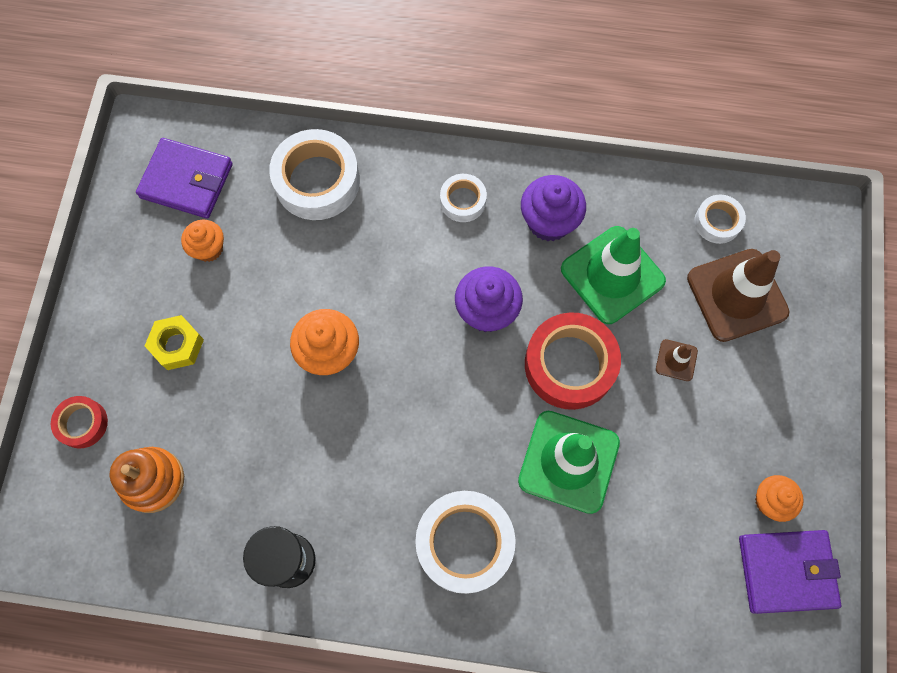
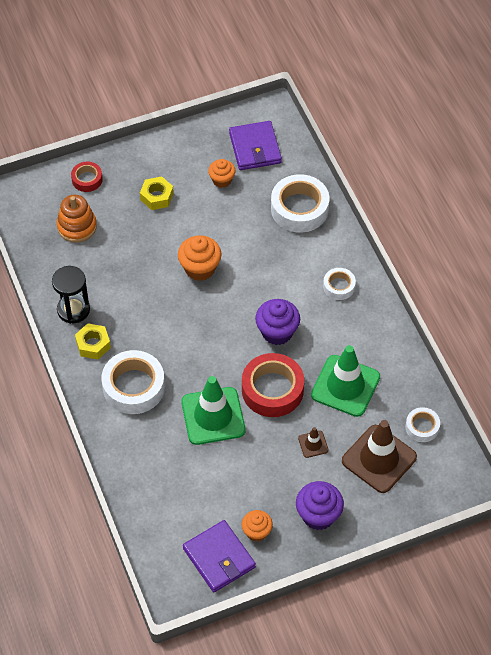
camera: 60 degrees right, 15 degrees down
(364, 563) = (93, 344): none -> yellow nut
(549, 221) = (357, 337): purple cupcake -> purple cupcake (318, 515)

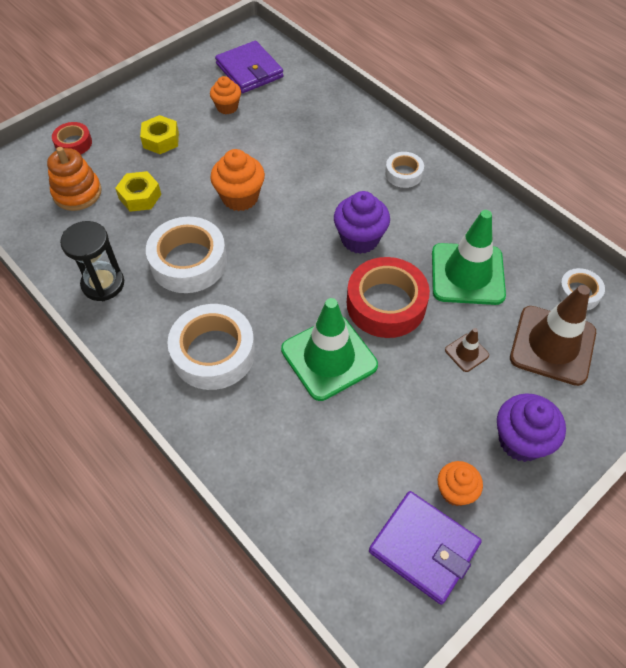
camera: 20 degrees left, 0 degrees up
(93, 344) = (142, 317): yellow nut -> yellow nut (140, 196)
(299, 208) = (323, 112): white tape -> white tape (188, 262)

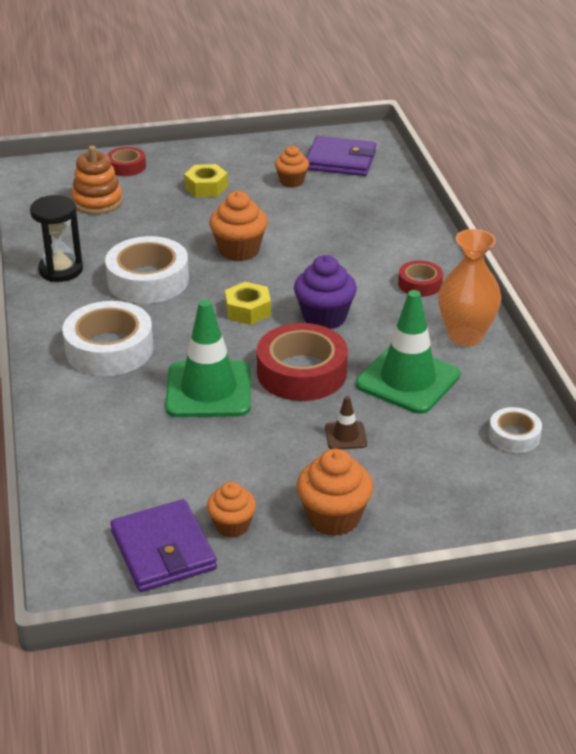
camera: 30 degrees right, 20 degrees down
(140, 196) = (149, 221): yellow nut -> yellow nut (248, 310)
(249, 70) = (341, 160): purple wallet -> purple wallet turned 75 degrees counterclockwise
(403, 174) = (420, 284): white tape -> red tape
(474, 211) = (465, 336): none -> orange vase
(521, 441) = (333, 518): purple cupcake -> orange cupcake
(552, 345) = (442, 463): brown traffic cone -> none

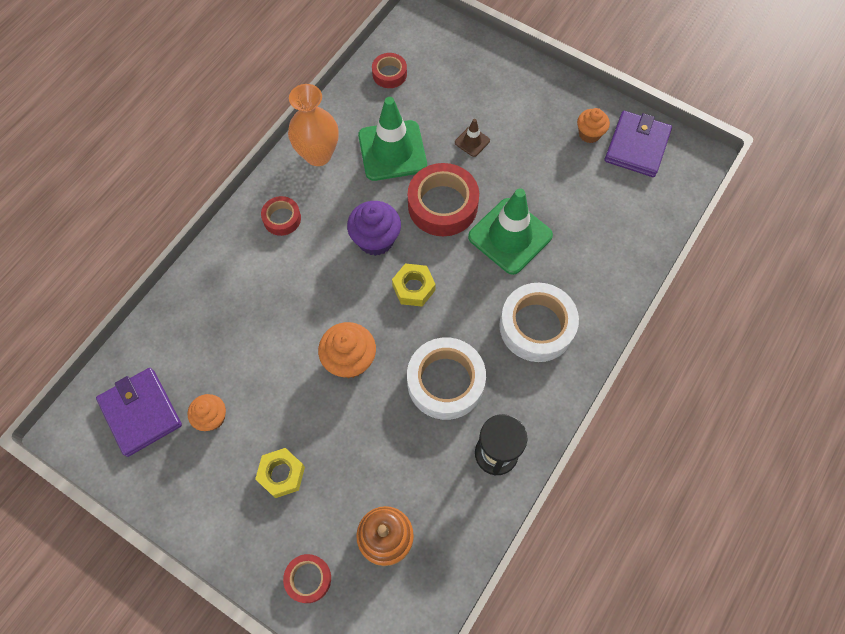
camera: 135 degrees left, 30 degrees up
(333, 518) = (535, 100): orange cupcake -> none
(514, 436) = (389, 74): white tape -> red tape

